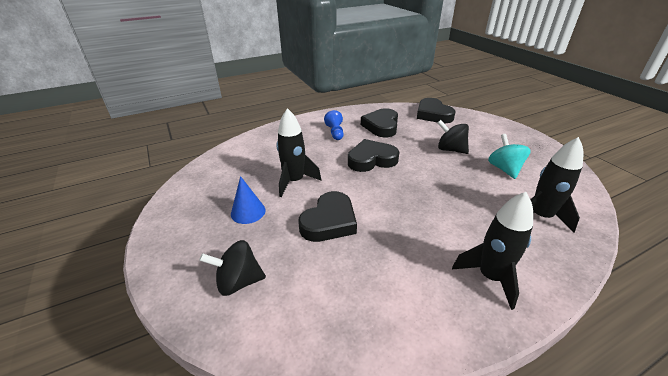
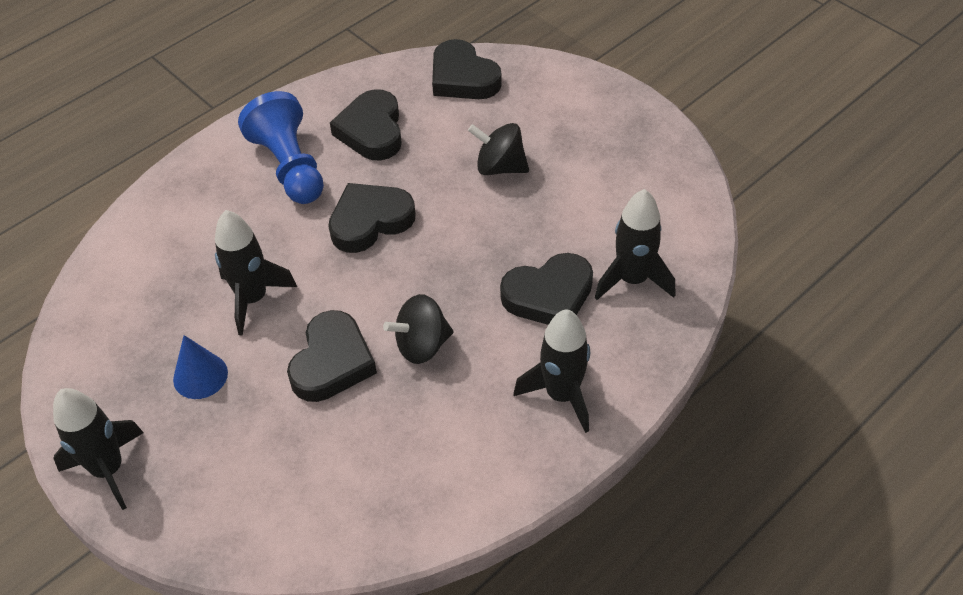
camera: 15 degrees left, 15 degrees up
(167, 250) = (108, 469): none -> black rocket
(238, 282) = (235, 487): black spinning top -> black spinning top (422, 345)
(335, 132) = (290, 166): blue pawn -> blue pawn, size x1.82
(480, 214) = (549, 295): none -> black heart
(504, 169) = (586, 194): turquoise spinning top -> none

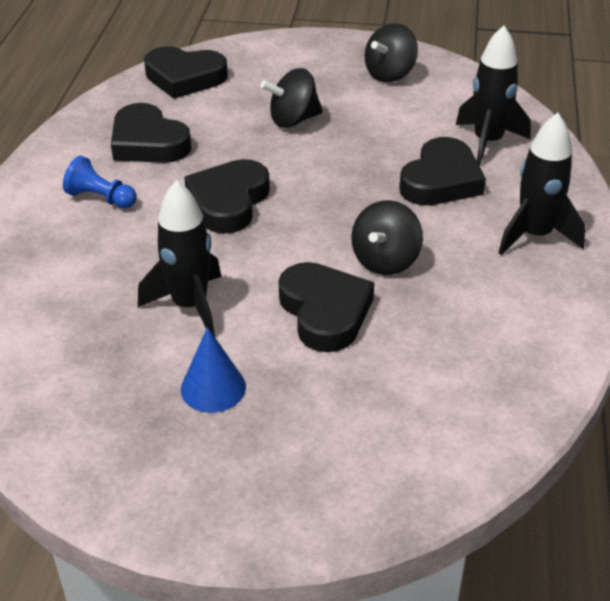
camera: 40 degrees left, 10 degrees down
(108, 469) = (214, 513): black rocket -> none
(290, 166) = (101, 198): blue pawn -> blue pawn, size x0.55
(631, 160) = (390, 74): none -> black spinning top

